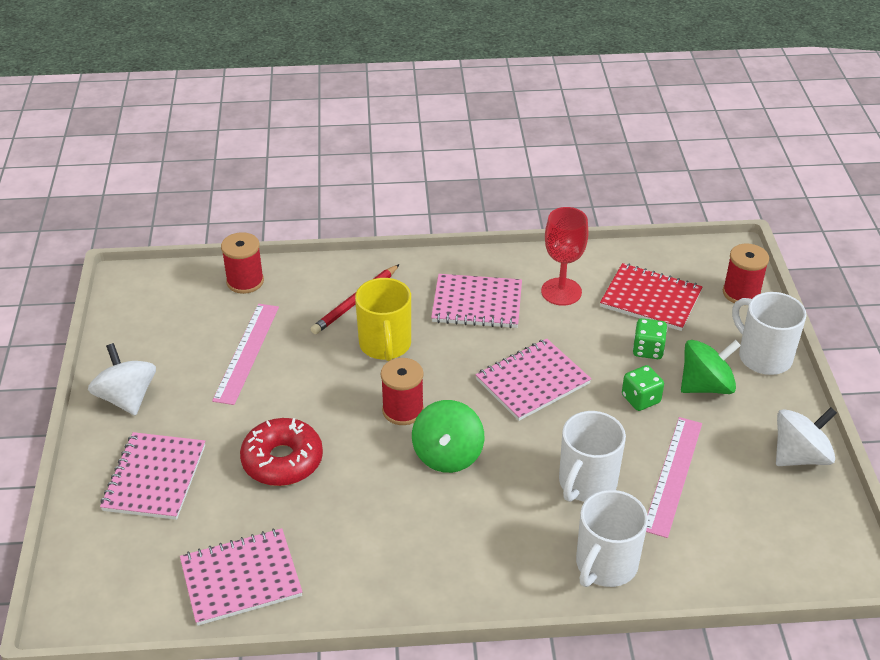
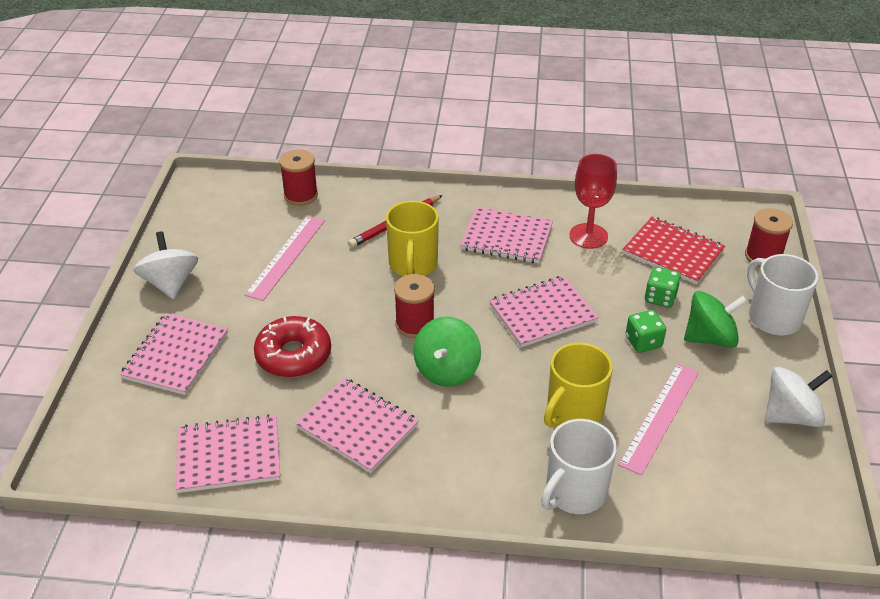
camera: 10 degrees right, 0 degrees up
(369, 528) = (357, 426): none -> pink notebook
(586, 483) = (573, 413): white mug -> yellow mug

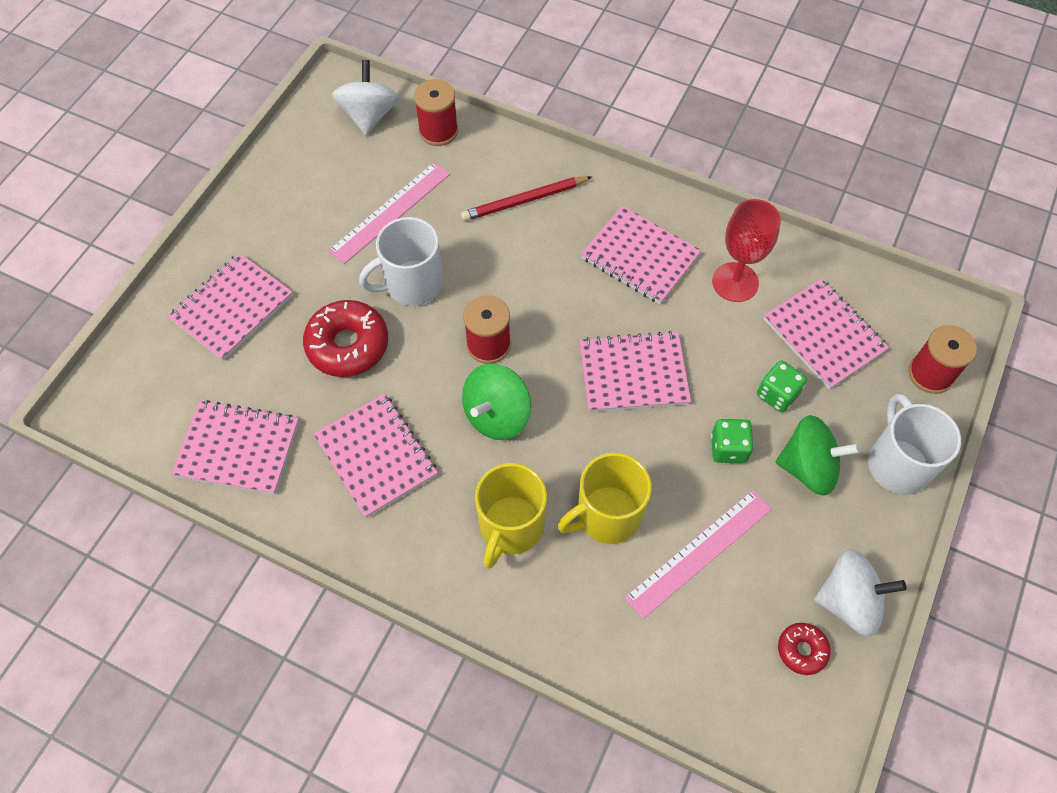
camera: 20 degrees right, 20 degrees up
(170, 283) = (260, 212): white spinning top -> white spinning top (369, 115)
(413, 264) = (520, 263): yellow mug -> yellow mug (510, 527)
(574, 492) = (562, 614): white mug -> white mug (412, 284)
(673, 252) = (824, 335): red notebook -> pink notebook
(775, 458) = (802, 650): none -> red donut

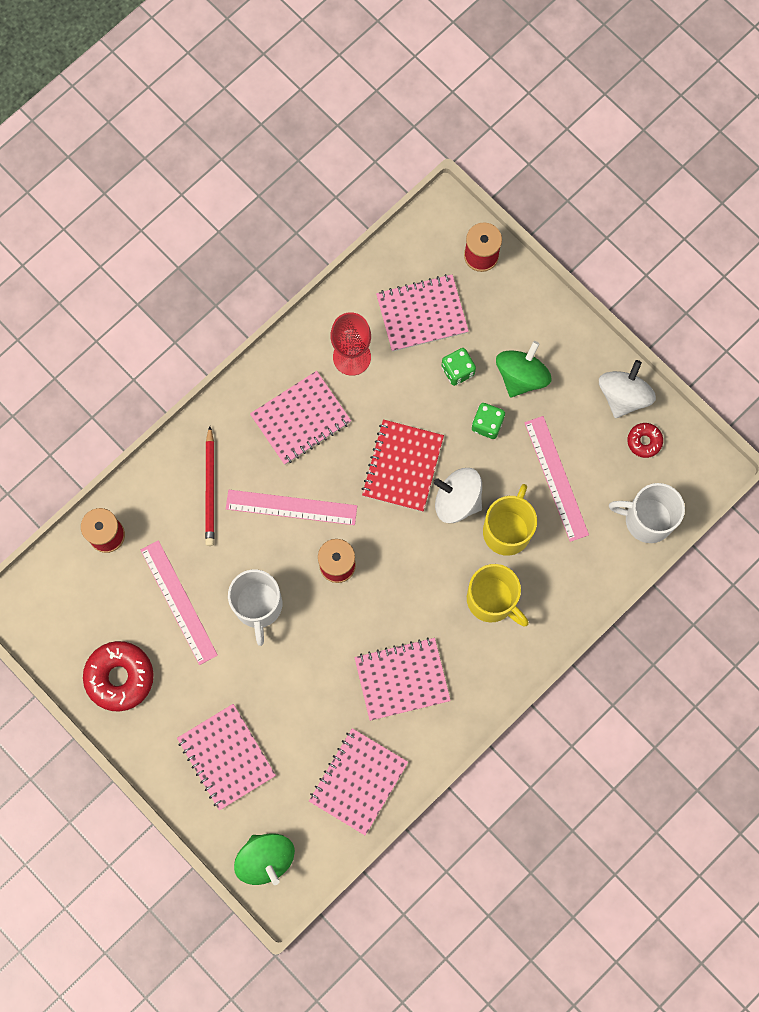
camera: 70 degrees left, 15 degrees up
(348, 345) = (297, 673): red donut -> red donut (120, 677)
(369, 115) = (64, 589): white spinning top -> white spinning top (457, 500)
(497, 415) = (400, 579): green spinning top -> green spinning top (266, 859)
(536, 279) = (291, 507): none -> pink ruler
(607, 515) = (507, 530): yellow mug -> yellow mug turned 150 degrees counterclockwise
(633, 374) = (402, 466): pink notebook -> red notebook
(897, 463) = (540, 314): white mug -> white mug (647, 519)

